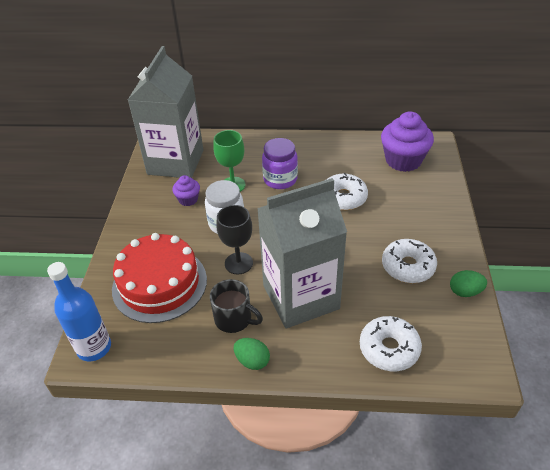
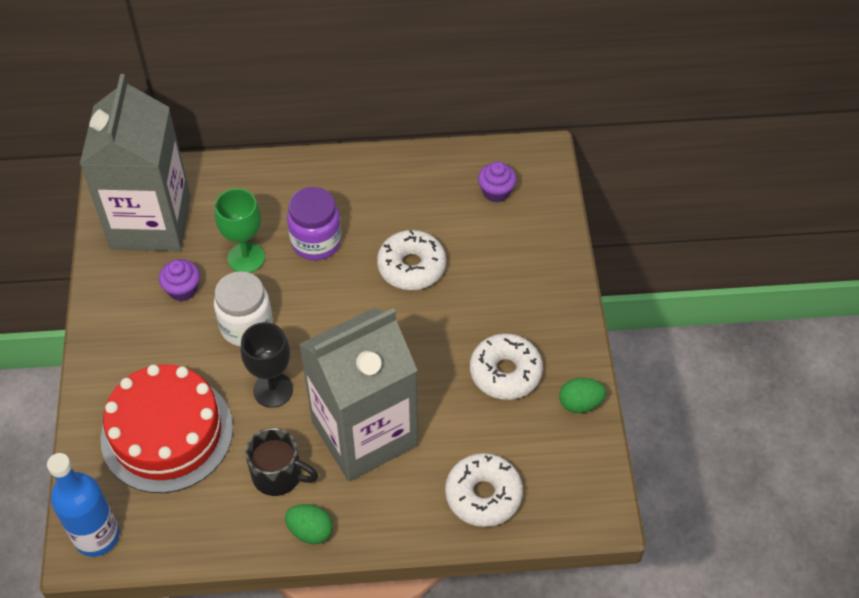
camera: 10 degrees left, 10 degrees up
(403, 160) = (496, 192): purple cupcake -> purple cupcake, size x0.51

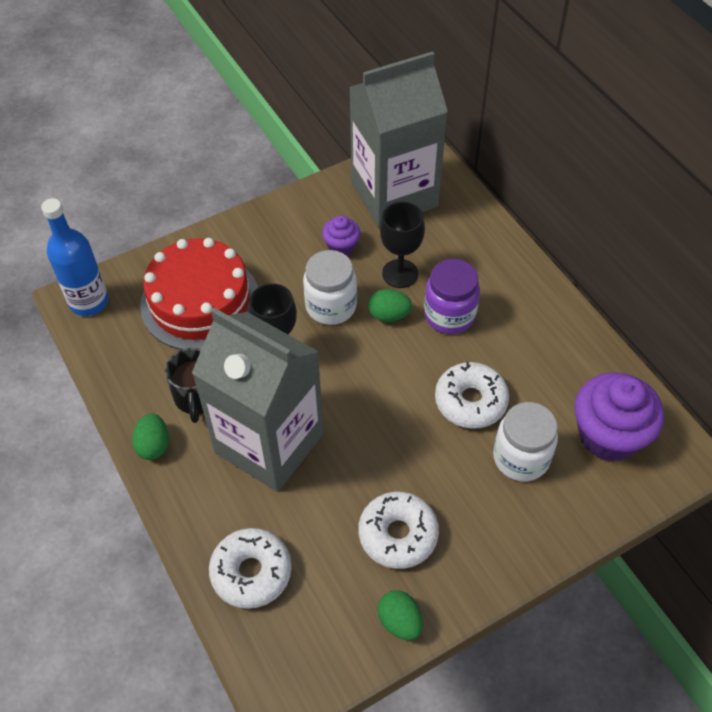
camera: 65 degrees right, 0 degrees up
(246, 258) = (400, 273): green goblet -> black goblet
(286, 286) = (389, 315): none -> green egg
(483, 257) = (521, 458): none -> white jar
(496, 192) = (608, 435): purple cupcake -> purple cupcake, size x1.96

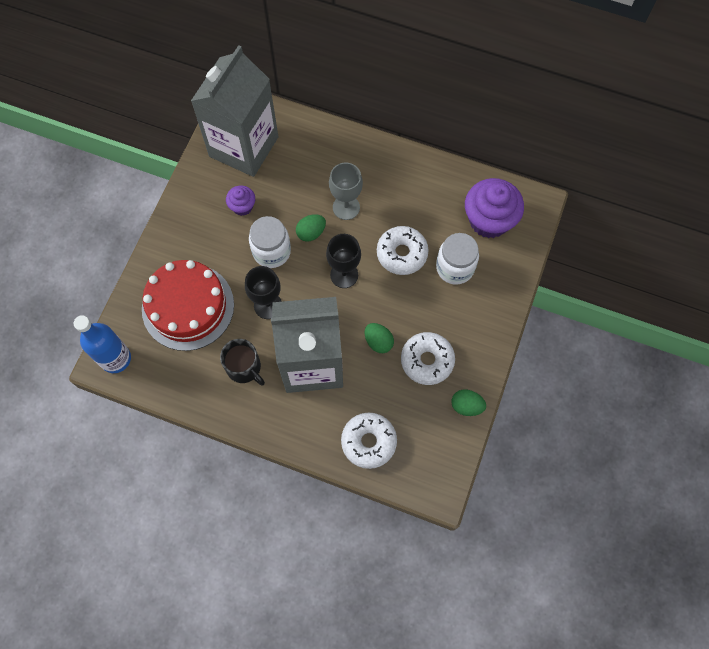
camera: 40 degrees left, 15 degrees up
(153, 445) = (246, 415): green egg -> green egg (378, 342)
(400, 273) = (294, 200): black goblet -> black goblet (344, 275)
(449, 315) = (346, 207): purple jar -> grey goblet

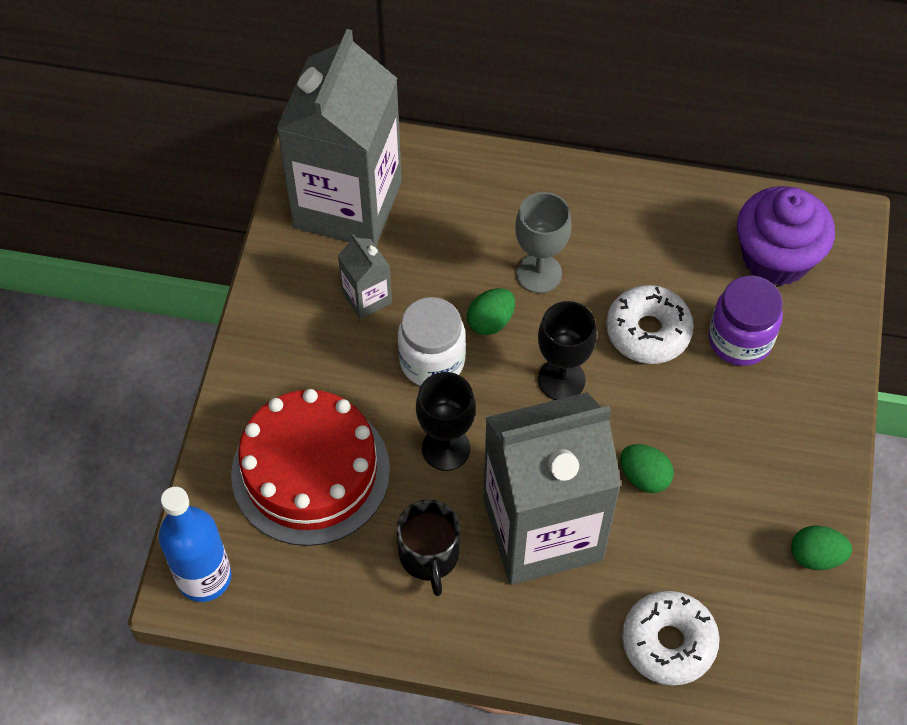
camera: 10 degrees left, 10 degrees down
(242, 206) = (367, 298): purple cupcake -> grey carton
(244, 368) = (429, 556): black mug -> black mug turned 45 degrees clockwise
(427, 361) = (732, 494): white donut -> none
(455, 267) = (740, 340): white jar -> purple jar

